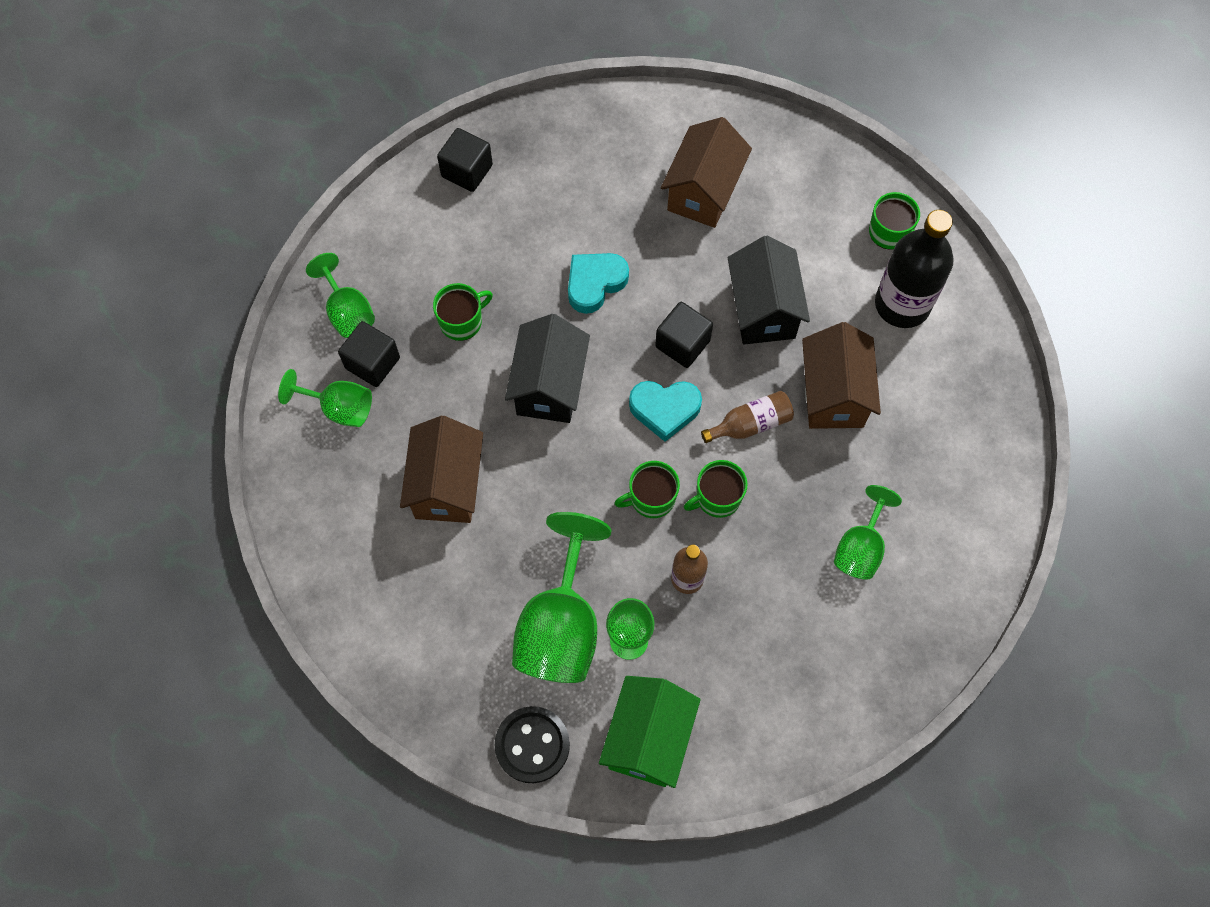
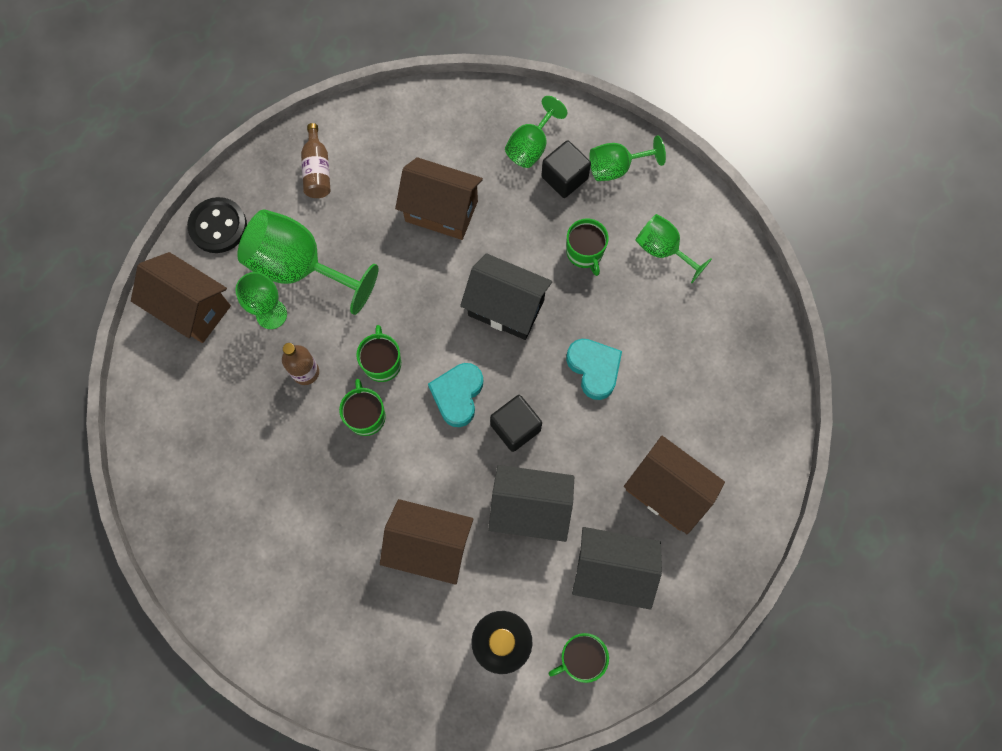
camera: 105 degrees right, 5 degrees up
(467, 171) = (734, 288): black cube -> none
(648, 739) = (192, 308): green house -> brown house
(751, 424) = (423, 464): brown bottle -> brown bottle (317, 170)
(799, 224) = (611, 571): none -> black house
(860, 548) = (284, 521): green goblet -> green goblet (662, 250)

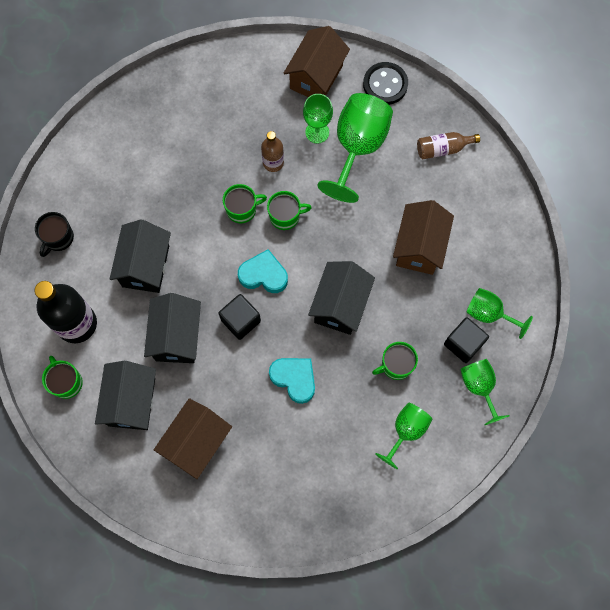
camera: 85 degrees right, 0 degrees up
(376, 666) = (58, 238): none -> black mug
(430, 545) = (146, 266): brown house -> black house
(594, 369) = (294, 379): turquoise heart -> turquoise heart turned 105 degrees counterclockwise

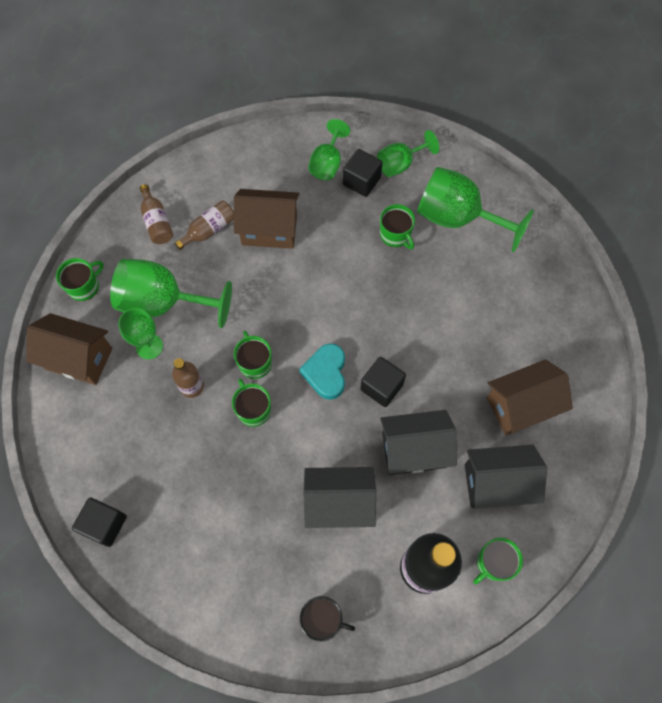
camera: 100 degrees left, 5 degrees down
(170, 88) = (104, 524): none -> black cube
(197, 442) = (520, 406): brown house -> brown house turned 45 degrees counterclockwise
(294, 379) = (431, 324): turquoise heart -> none
(340, 305) = (345, 293): black house -> none
(385, 84) = (84, 286): black button -> green mug
(406, 431) = (457, 218): green goblet -> green goblet, size x1.74
(427, 193) = (209, 230): none -> brown bottle

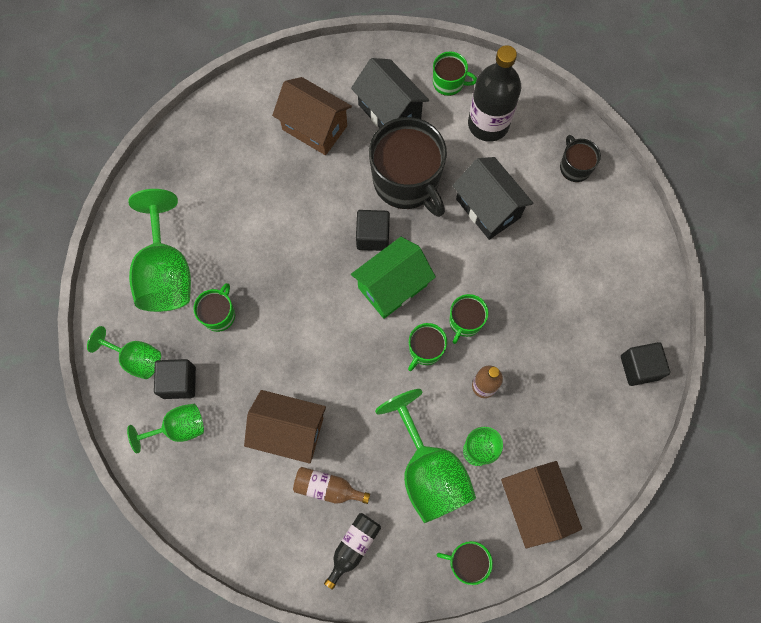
camera: 125 degrees left, 5 degrees up
(157, 222) = (353, 546): brown bottle -> black bottle
(269, 230) = (289, 431): brown house -> brown house turned 45 degrees counterclockwise
(326, 373) = (392, 286): turquoise heart -> green house
(413, 450) = (407, 181): black house -> black mug

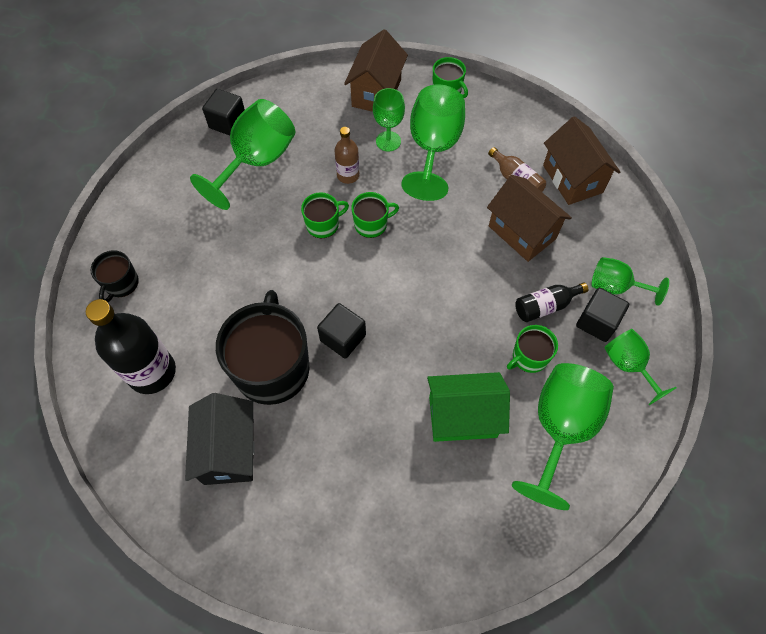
camera: 145 degrees left, 10 degrees down
(314, 128) = (315, 485): brown house -> brown house (572, 179)
(353, 546) = (520, 138): black bottle -> black bottle (545, 306)
(392, 286) = (359, 286): green house -> green house (462, 417)
(449, 83) = (146, 441): green mug -> none
(488, 208) = (225, 297): black house -> none
(575, 344) = (257, 161): none -> green goblet

